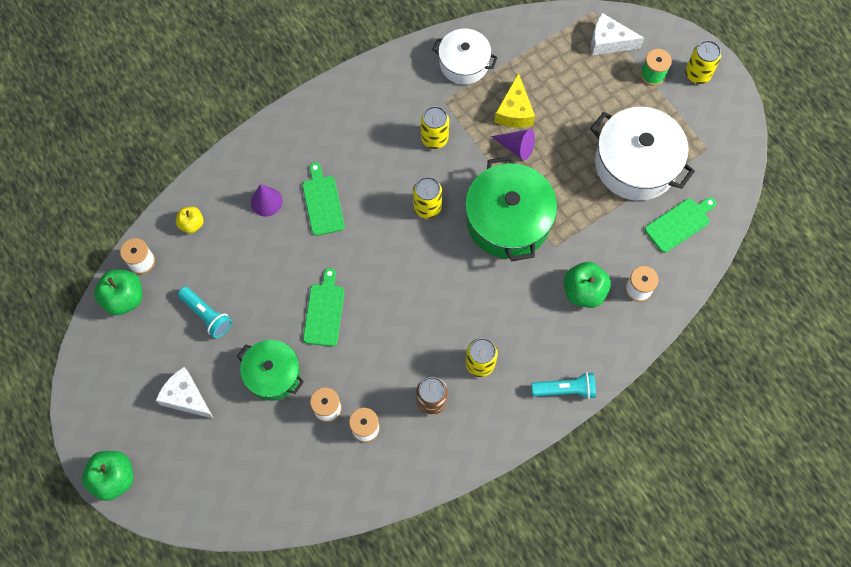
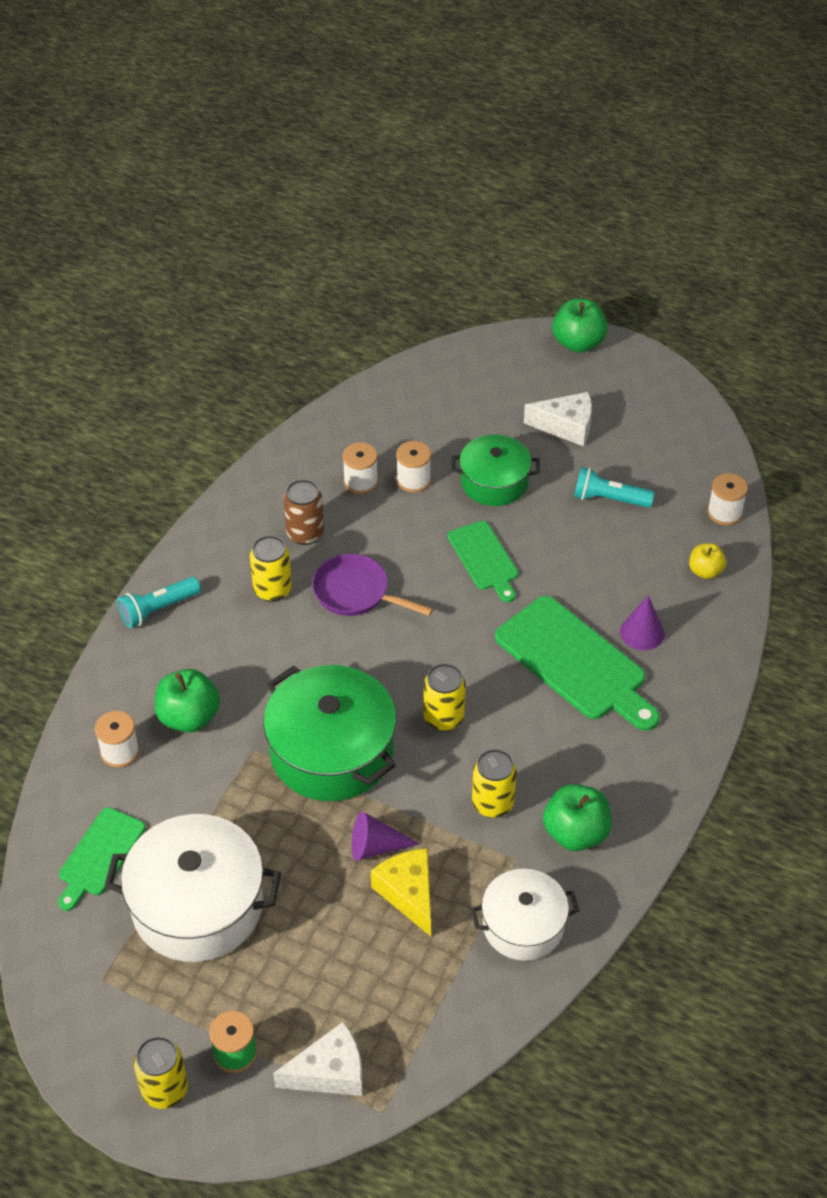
camera: 150 degrees right, 20 degrees down
(124, 298) = (709, 474): green apple -> green apple (575, 833)
(322, 202) = (575, 663): green cutting board -> green cutting board, size x1.71
(426, 330) = (356, 593): none -> purple pan

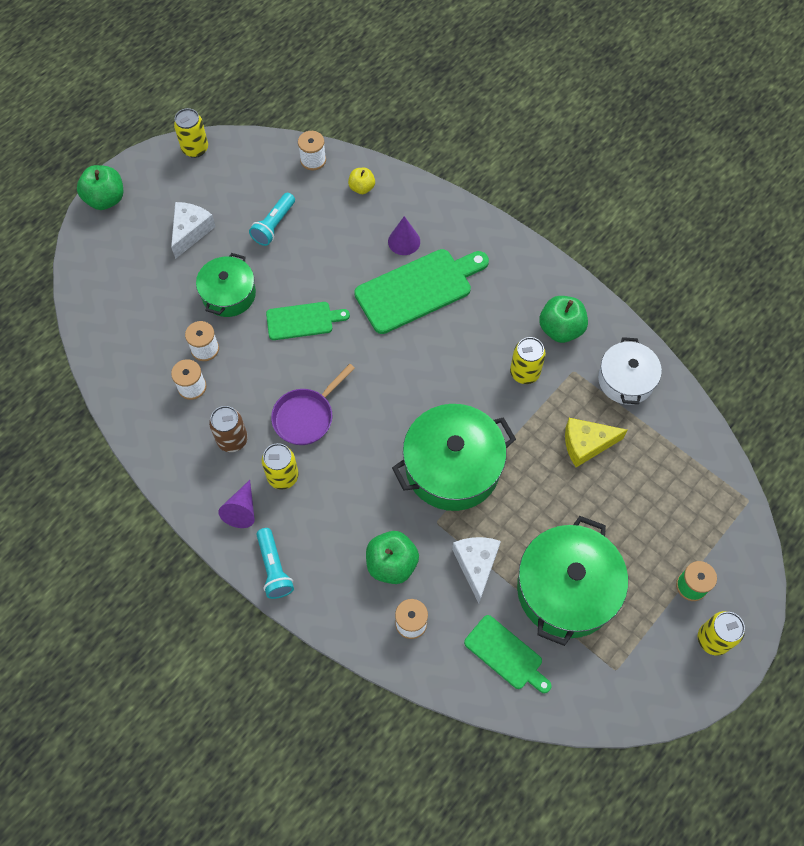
camera: 75 degrees left, 15 degrees up
(197, 905) = (566, 589): white pot -> green pot
(330, 1072) = (715, 526): white cheese -> white cheese (476, 565)
(376, 847) = (543, 456): purple cone -> purple cone (241, 510)
(443, 718) = (443, 385): yellow can -> yellow can (195, 149)

